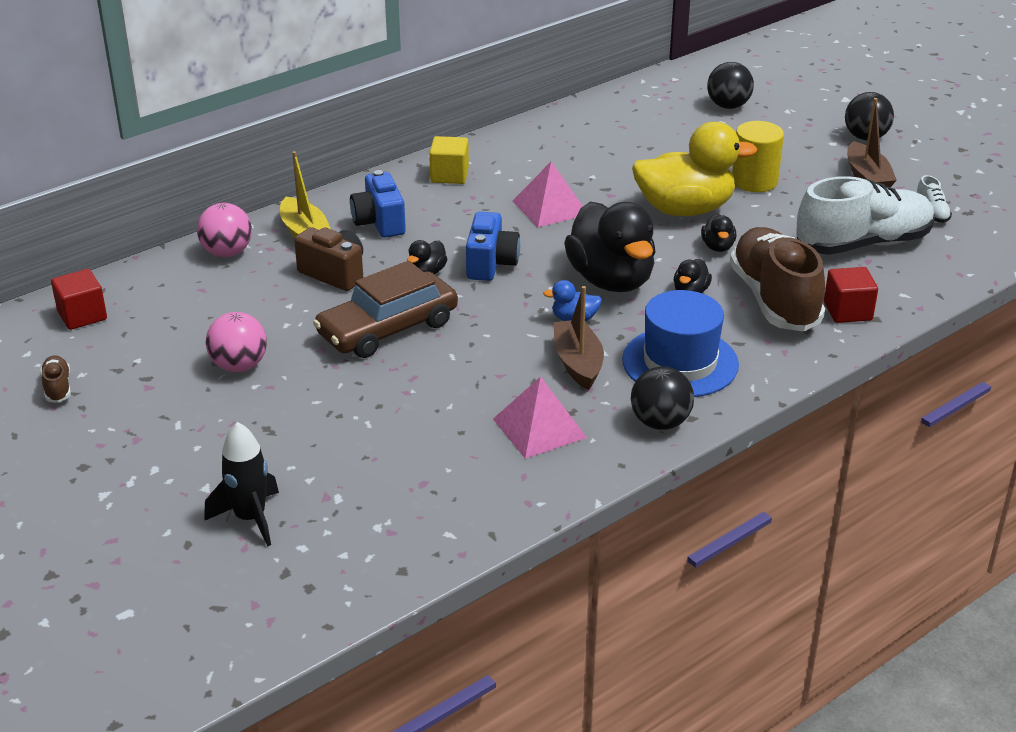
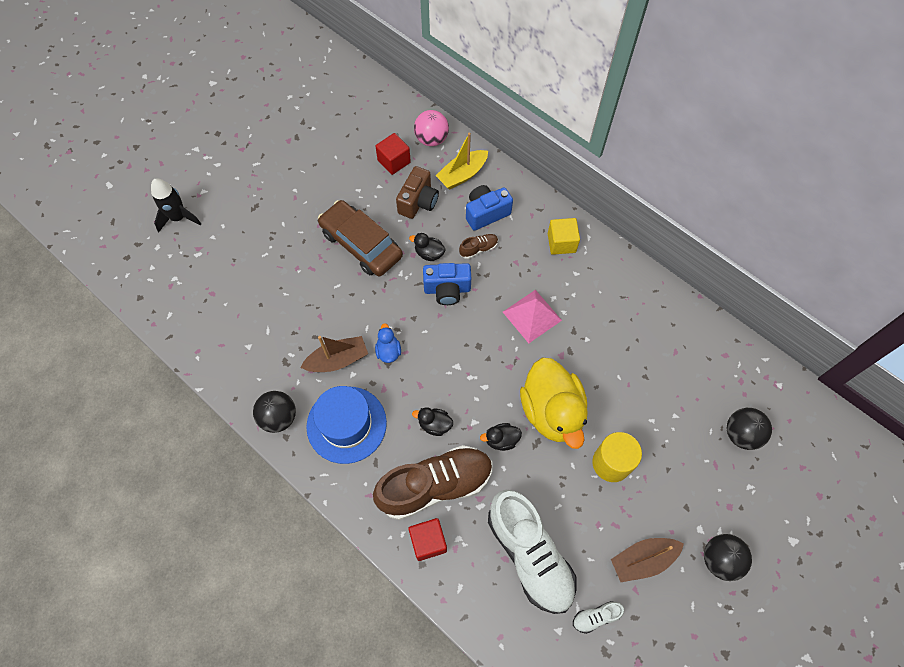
camera: 80 degrees right, 30 degrees up
(57, 387) = (283, 101): brown shoe -> brown shoe (478, 249)
(82, 315) = (352, 89): red cube -> red cube (394, 161)
(239, 366) = (312, 177): pink ball -> none
(539, 428) = (267, 347): pink pyramid -> none
(611, 280) = (440, 369): black duck -> none

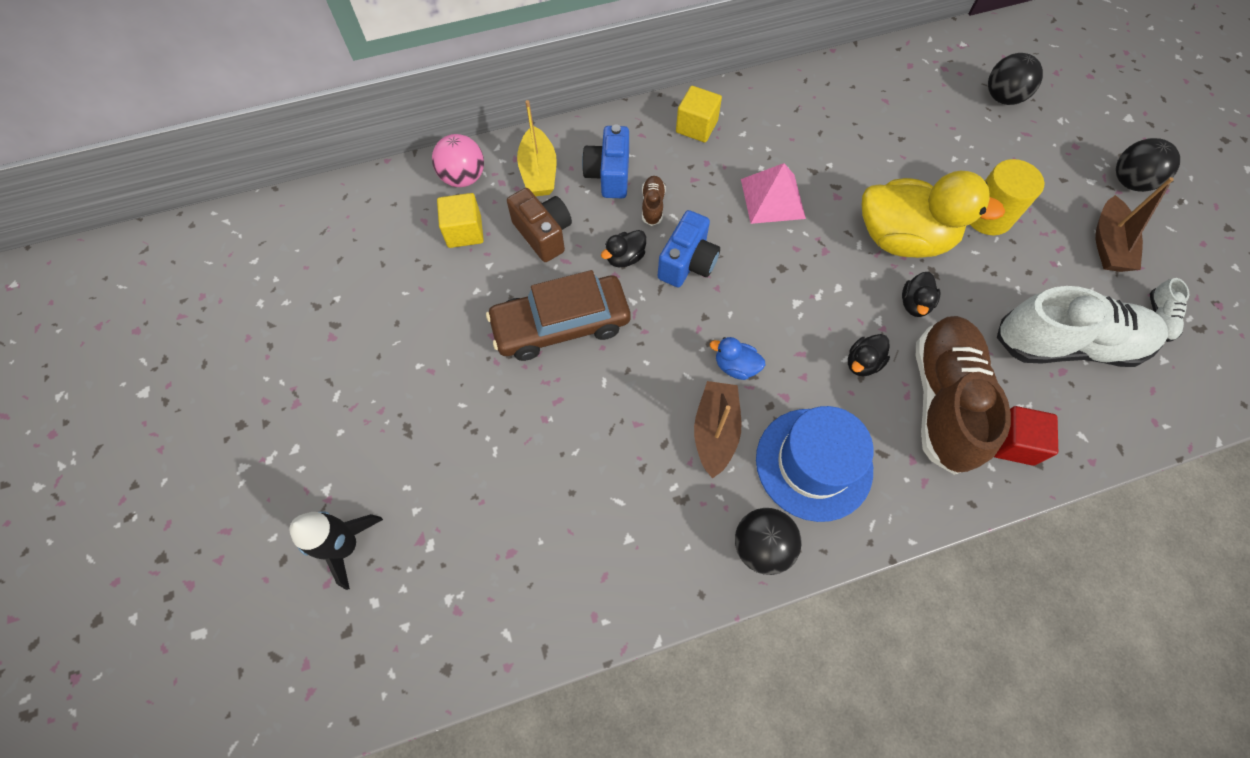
camera: 60 degrees left, 0 degrees up
(394, 161) = (464, 231): red cube -> yellow cube

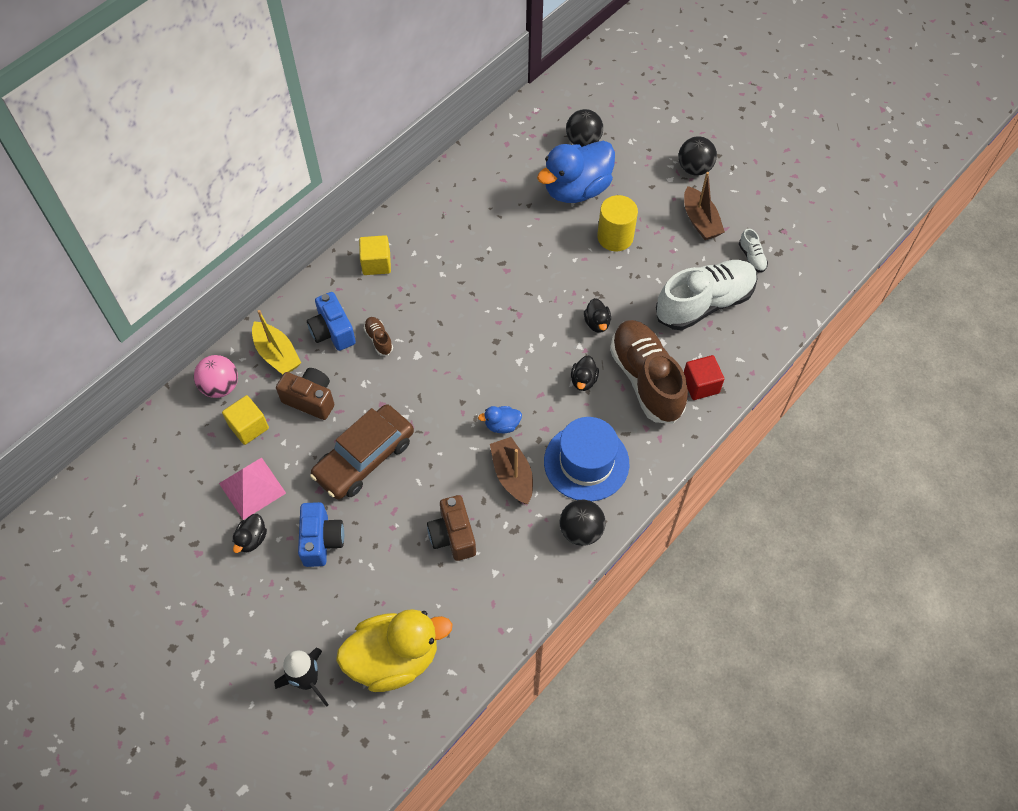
camera: 30 degrees left, 5 degrees down
(605, 466) = (453, 536): none -> brown camera
(625, 258) = (381, 387): black duck -> black duck (252, 539)
(687, 263) = (428, 370): blue camera -> blue camera (321, 541)
(772, 198) = (462, 293): pink pyramid -> pink pyramid (252, 488)
(902, 239) = (566, 280): yellow duck -> yellow duck (394, 658)
(967, 145) = (576, 189): none -> blue duck

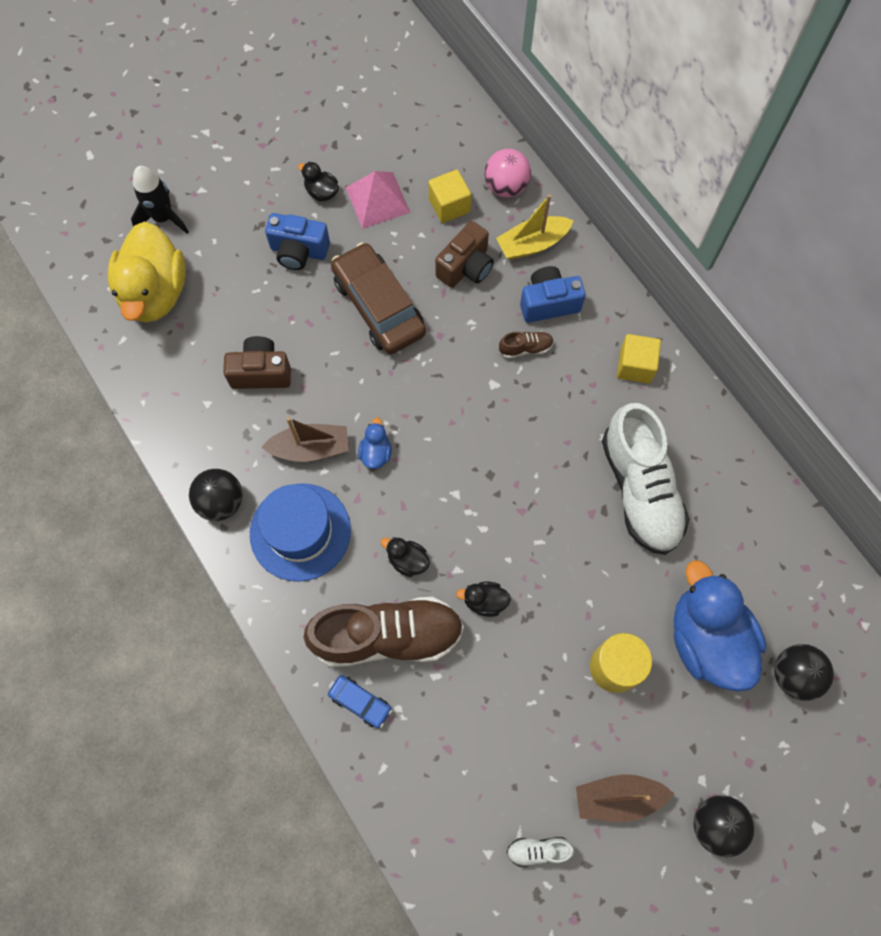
camera: 105 degrees right, 10 degrees up
(700, 385) = (360, 702): red cube -> blue car
(704, 303) = (479, 752): white shoe -> white shoe (640, 489)

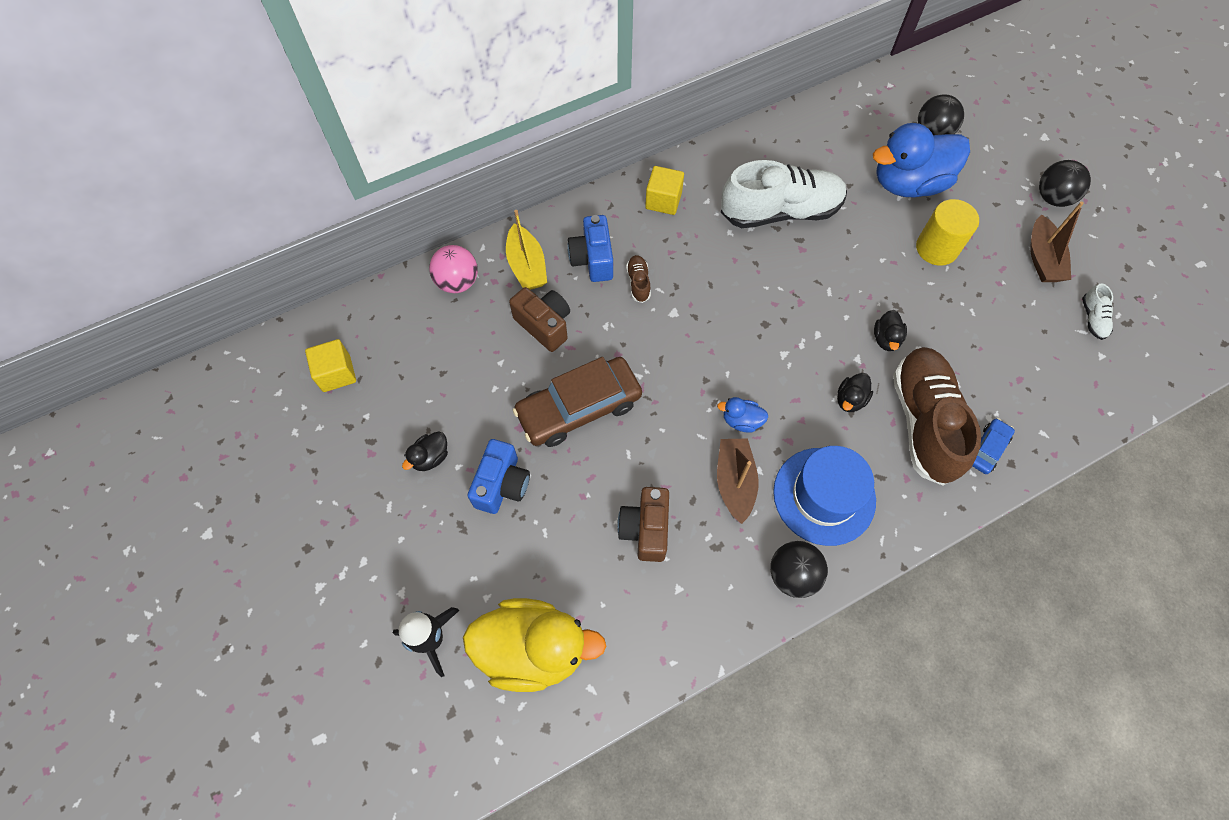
camera: 85 degrees left, 5 degrees down
(377, 199) = (450, 401): pink pyramid -> none
(449, 206) = (470, 334): yellow cube -> yellow cube (336, 373)

